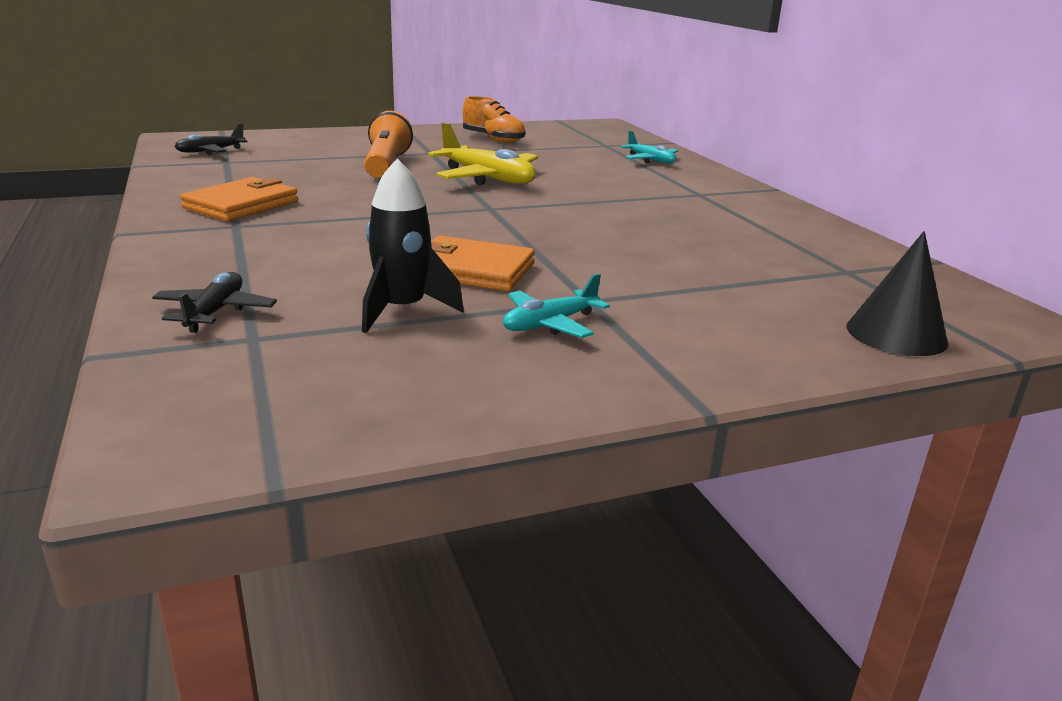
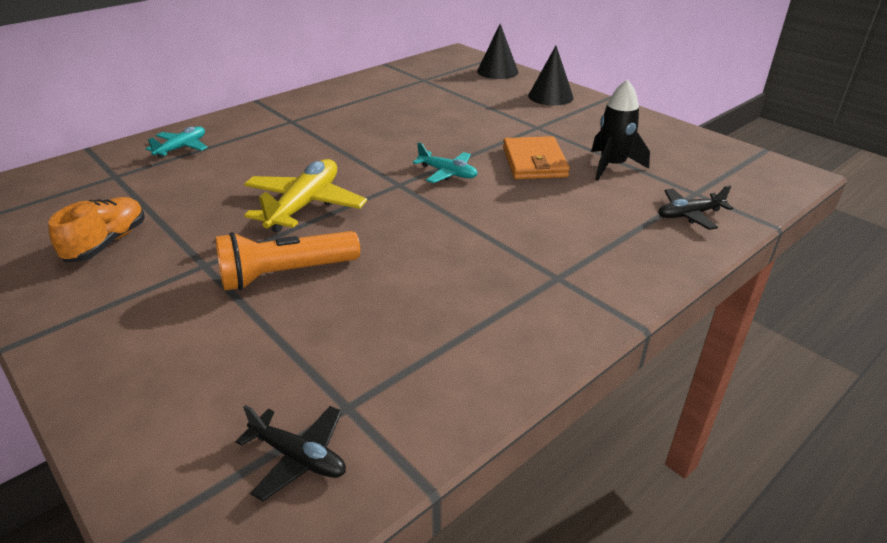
camera: 110 degrees left, 10 degrees up
(241, 205) = (505, 301): orange wallet -> none
(550, 324) = (578, 130): turquoise plane -> turquoise plane (447, 173)
(728, 345) = (550, 96): none -> black cone

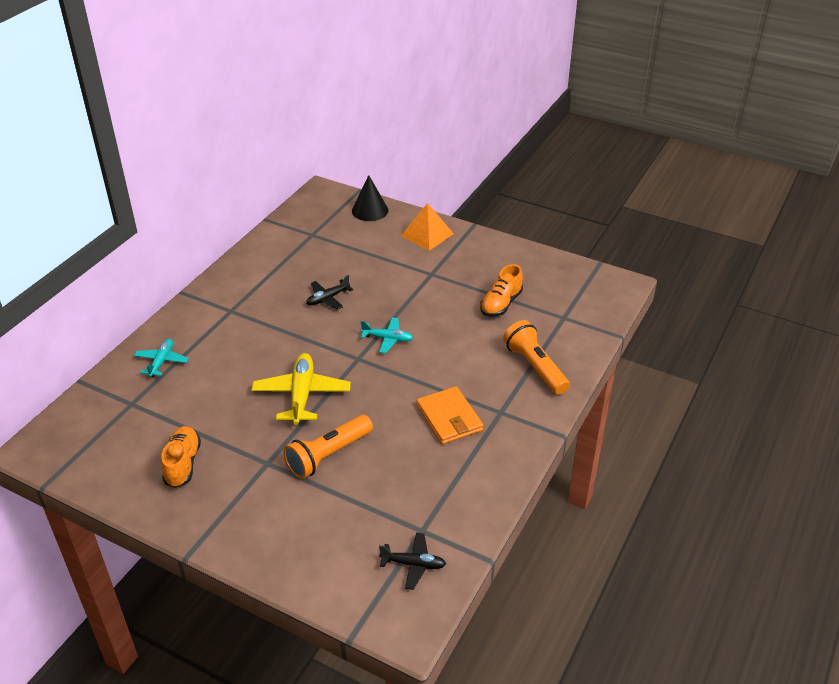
camera: 20 degrees left, 5 degrees up
(534, 162) = (445, 313): orange wallet -> orange wallet (449, 418)
(550, 96) = (427, 234): black cone -> orange pyramid
(612, 166) = (501, 304): black rocket -> orange shoe
(632, 237) = (535, 367): none -> orange flashlight
(689, 215) = (565, 339): black plane -> black plane (328, 298)

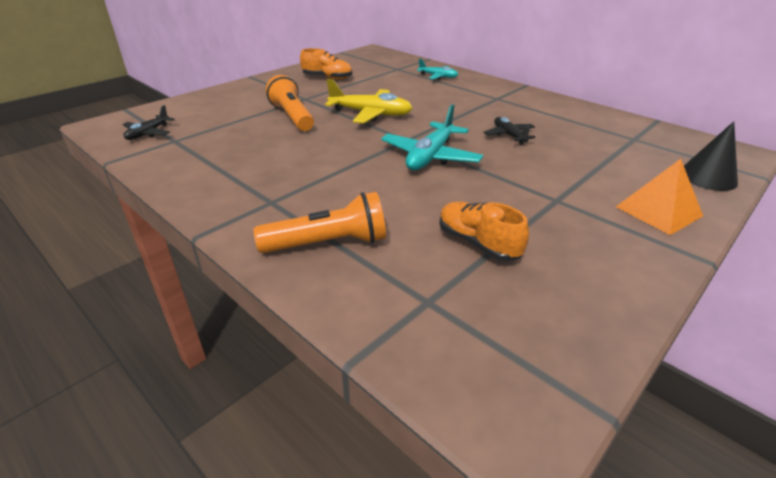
camera: 105 degrees right, 5 degrees down
(387, 339) = (430, 156): turquoise plane -> turquoise plane, size x1.72
(449, 418) = (288, 171): orange wallet -> none

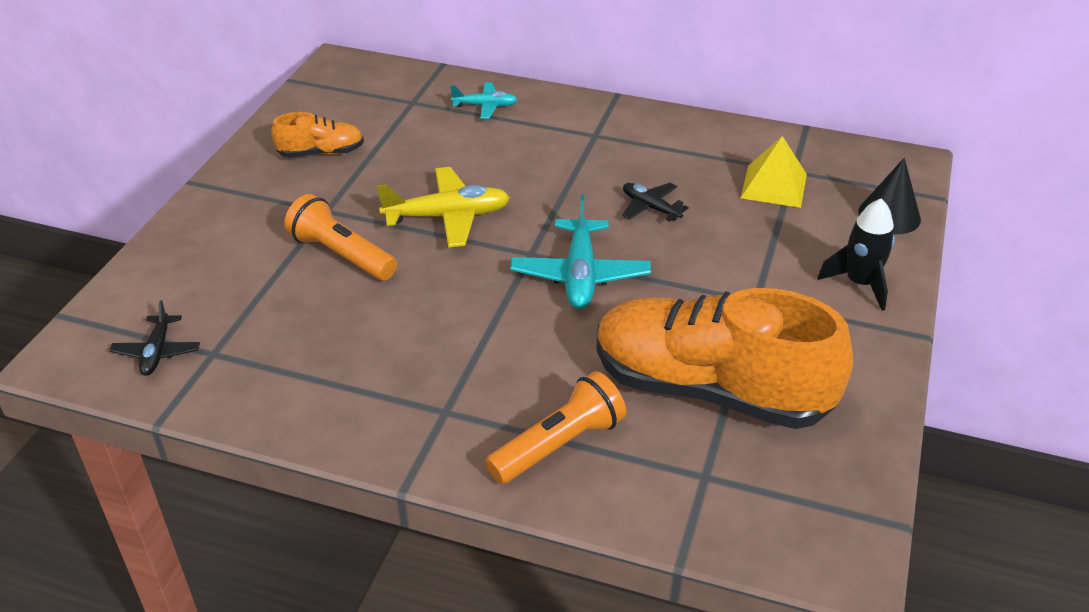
camera: 25 degrees left, 5 degrees up
(477, 243) = (710, 389): orange shoe -> orange shoe, size x2.22
(613, 143) = (774, 186): none -> yellow pyramid
(658, 211) = (860, 283): orange pyramid -> black rocket

